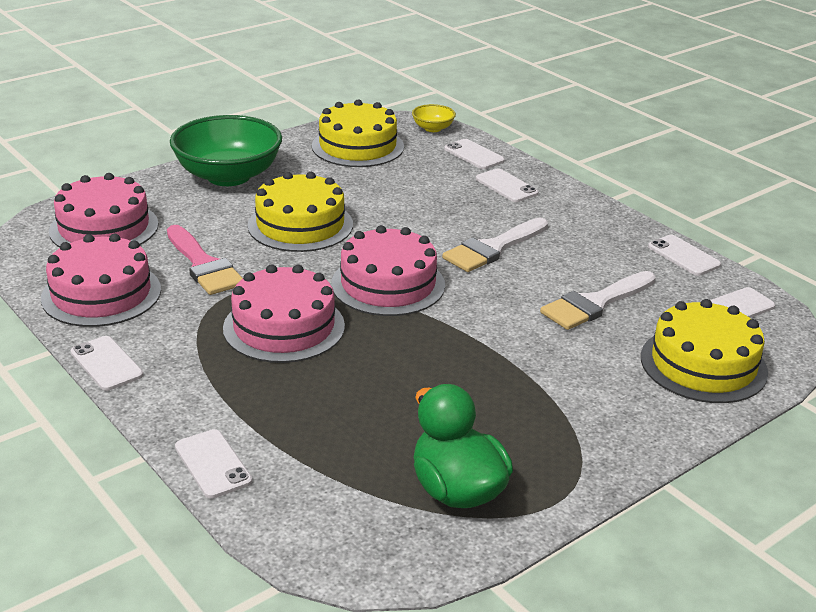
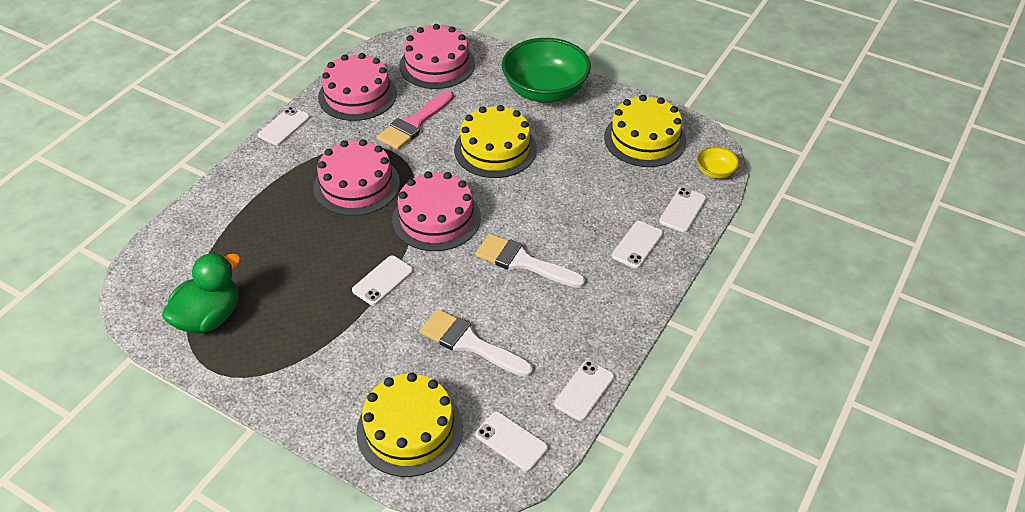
camera: 70 degrees right, 15 degrees up
(213, 464) = (203, 203): white phone -> white phone (383, 280)

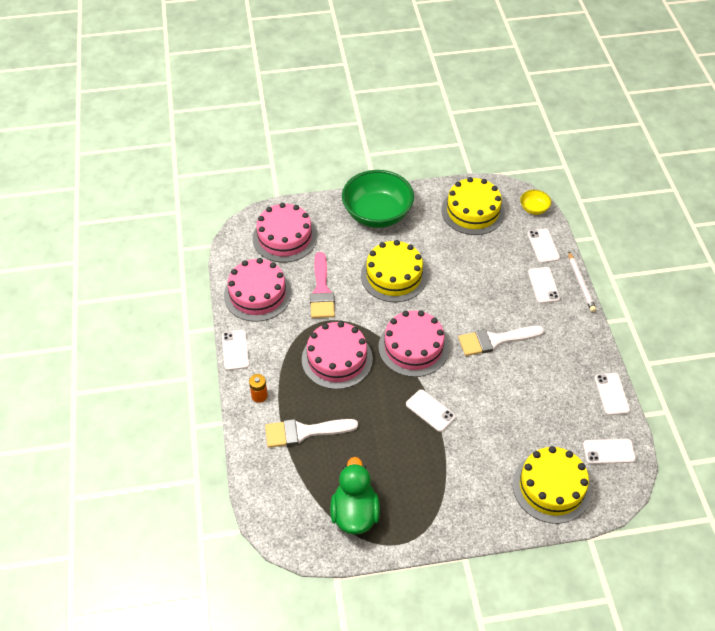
camera: 40 degrees left, 5 degrees up
(257, 172) = (259, 396): none -> orange battery
(383, 280) = (430, 410): white phone -> white phone turned 45 degrees counterclockwise
(469, 343) = (523, 412): white brush -> white brush (304, 432)
(681, 268) = (580, 283): none -> white pencil

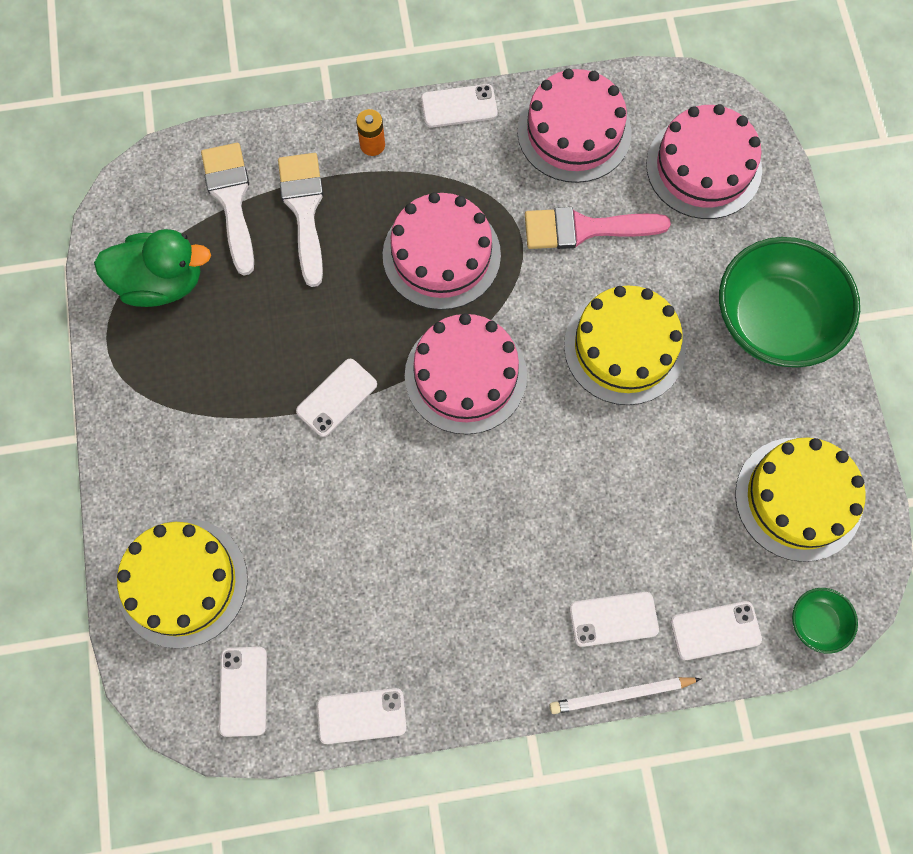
camera: 90 degrees right, 20 degrees up
(495, 340) = (481, 515): white brush -> white brush (231, 200)
(534, 208) = (817, 623): yellow bowl -> green bowl

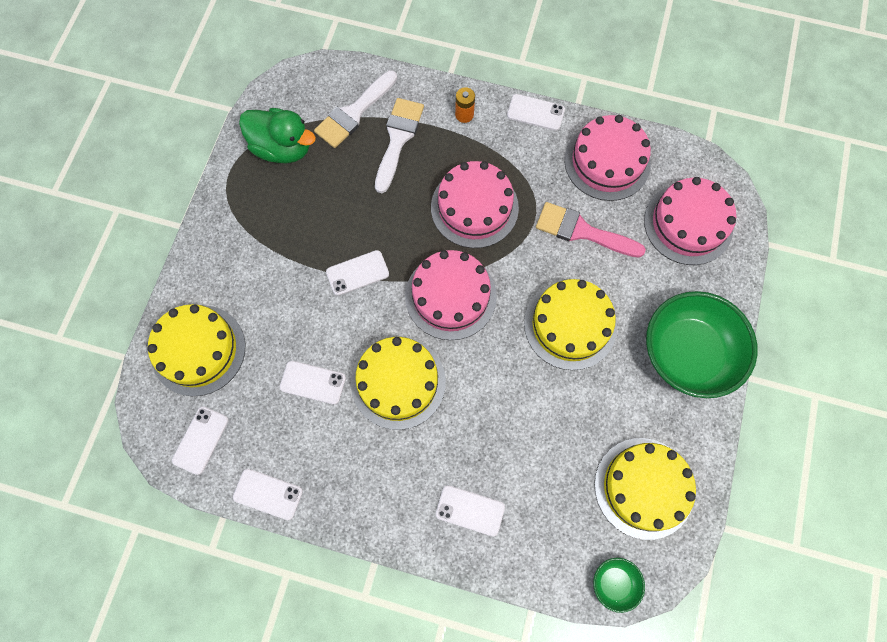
camera: 25 degrees right, 0 degrees up
(231, 200) = (354, 113): white brush -> white brush turned 150 degrees counterclockwise
(453, 508) = (398, 382): none -> yellow cake
(620, 694) = (449, 565): white pencil -> none
(715, 630) = (538, 553): white phone -> white phone (313, 382)

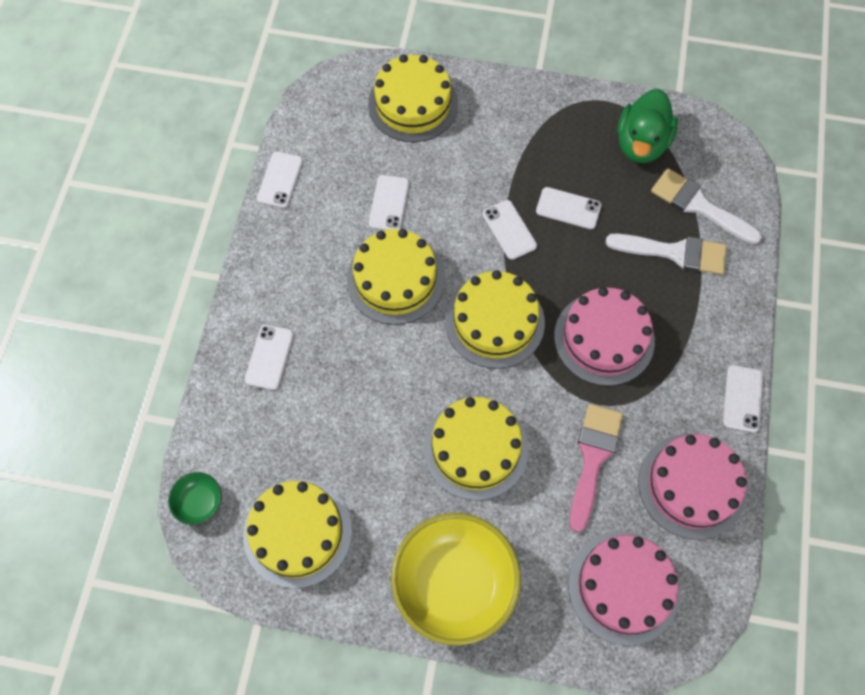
camera: 85 degrees right, 5 degrees down
(200, 440) = (327, 119): white phone -> white phone (568, 208)
(450, 296) = (494, 322): pink cake -> yellow cake
(464, 115) = (721, 319): orange battery -> none
(687, 353) = (454, 583): green bowl -> yellow bowl

